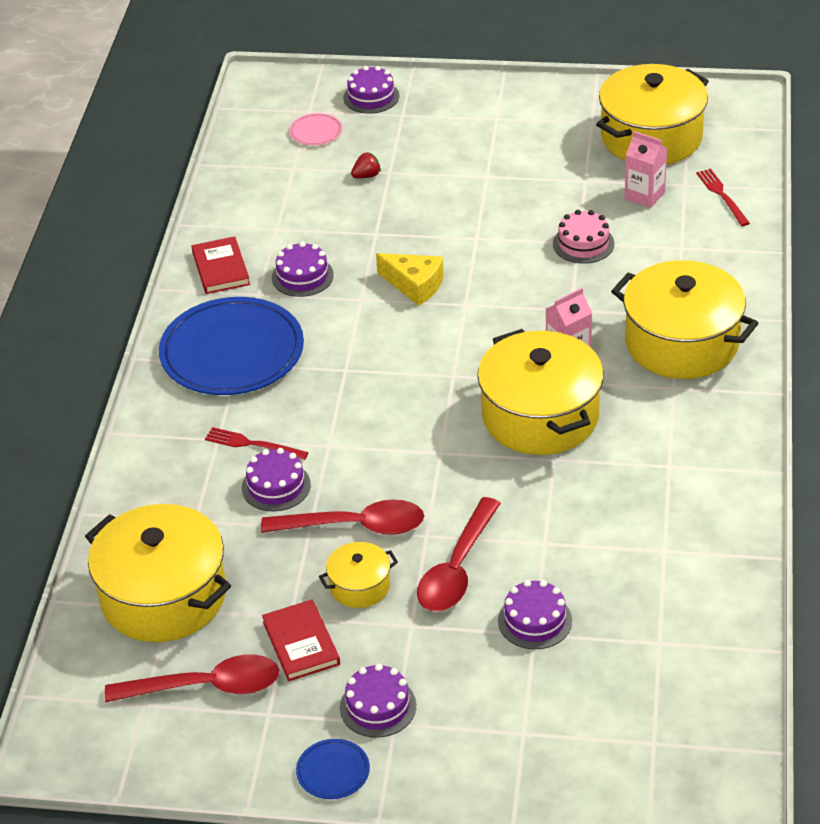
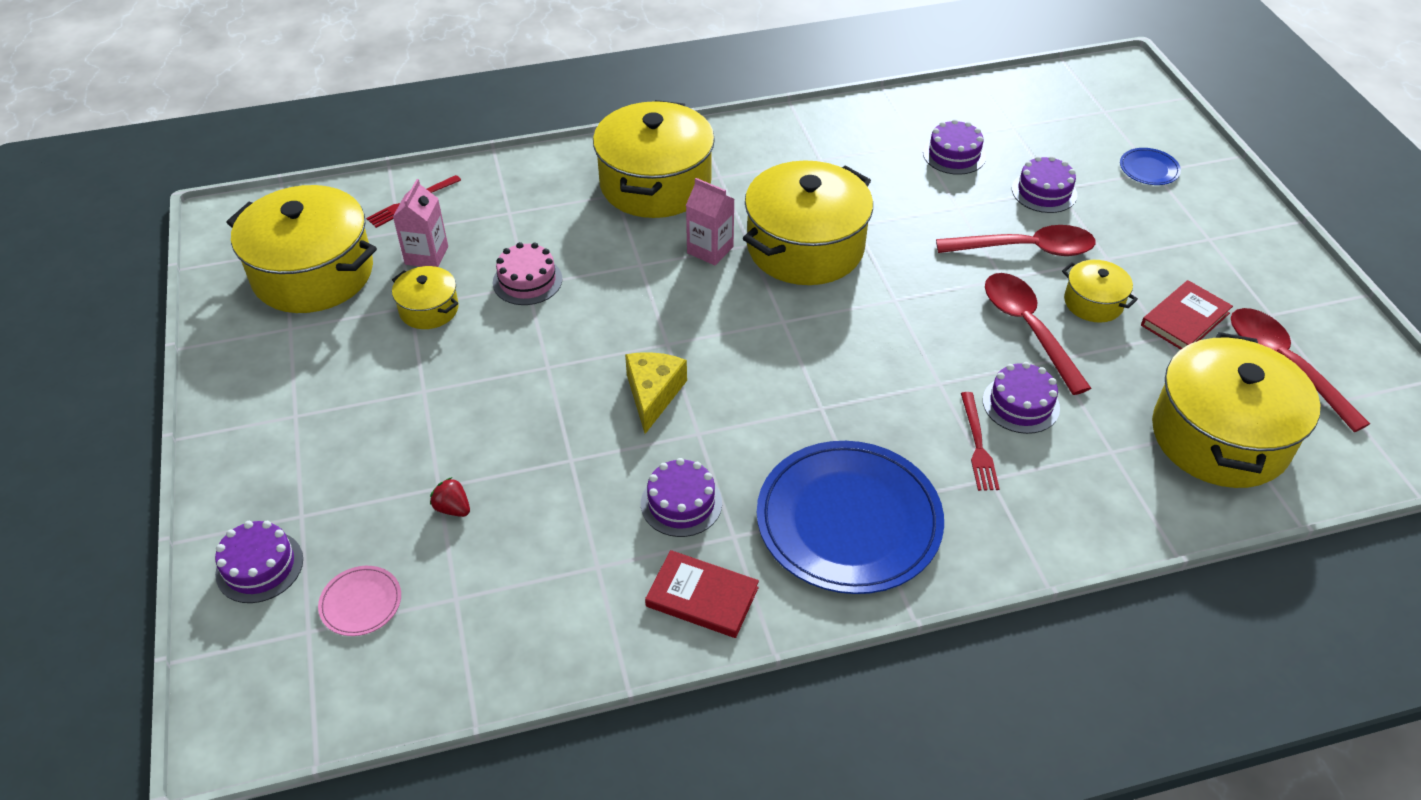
camera: 115 degrees left, 5 degrees up
(221, 268) = (702, 597): red book -> red book turned 60 degrees clockwise
(333, 771) = (1284, 258): blue plate -> blue plate (1149, 169)
(378, 706) = (1203, 253): purple cake -> purple cake (954, 155)
(576, 189) = (429, 309): none -> yellow pot

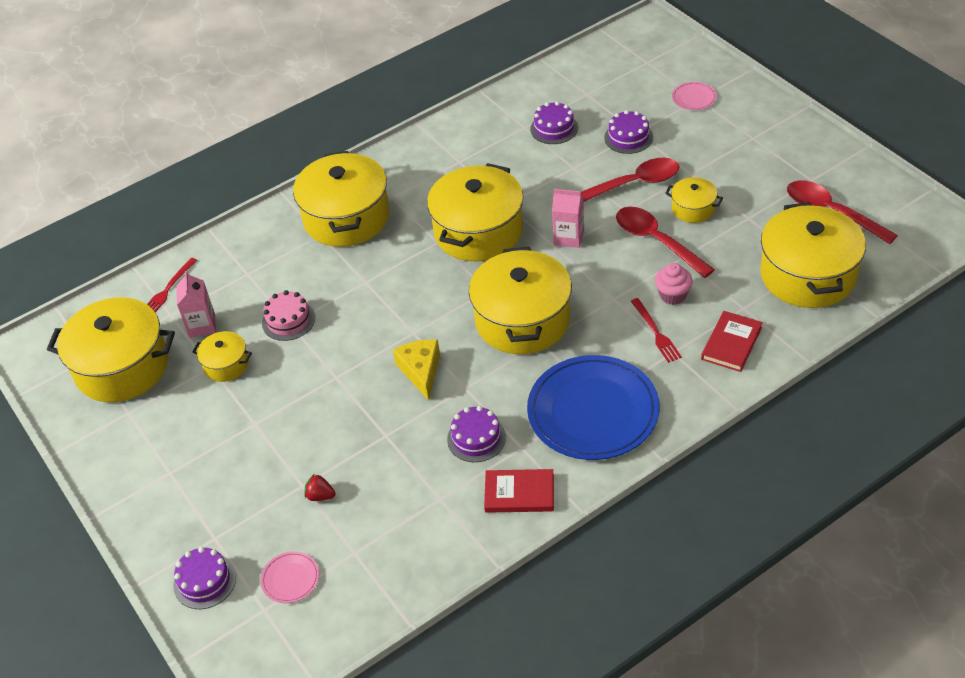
camera: 15 degrees left, 0 degrees up
(710, 250) = (411, 255): pink carton -> pink carton (569, 237)
(810, 372) = (522, 320): none -> yellow pot
(1021, 404) = (673, 295): purple cake -> pink cupcake
(1149, 169) = (694, 98): blue plate -> pink plate
(1185, 319) = (757, 201): red book -> red book (731, 343)

